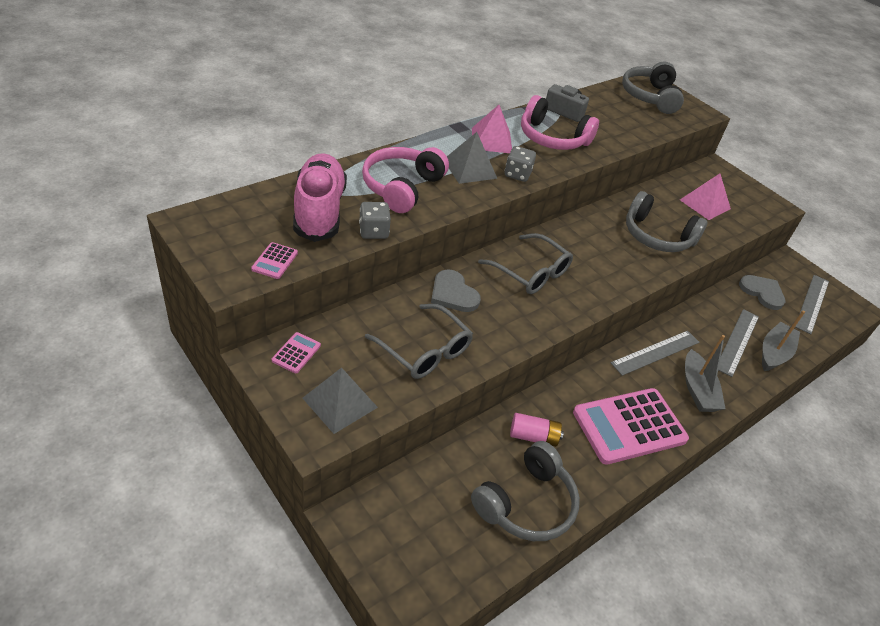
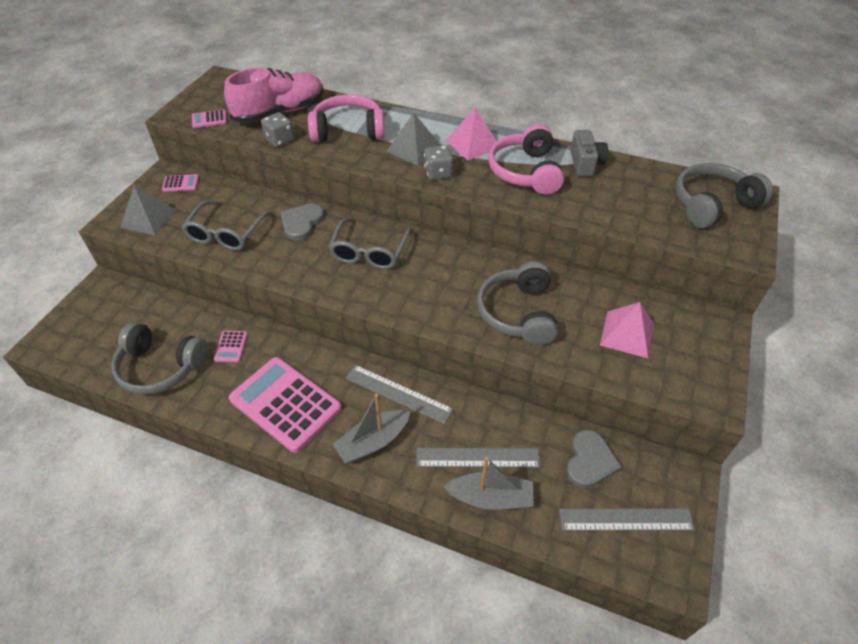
camera: 65 degrees right, 5 degrees up
(533, 436) = (231, 347): pink battery -> pink calculator

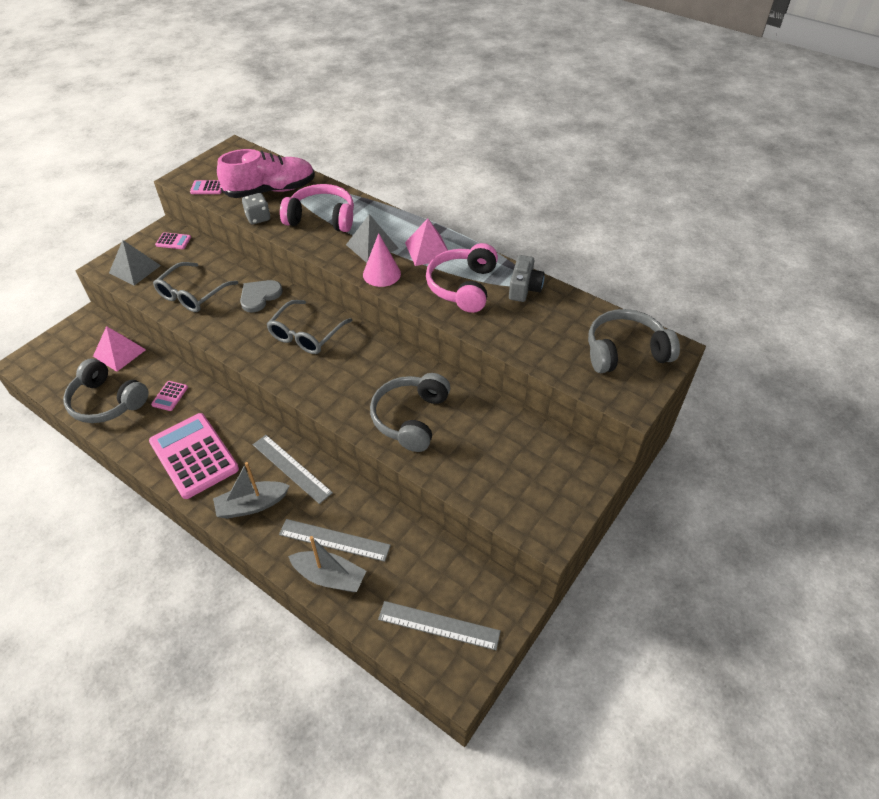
camera: 15 degrees right, 0 degrees up
(438, 173) = (381, 274): grey dice -> pink cone
(590, 461) = (432, 567): grey heart -> none
(627, 334) = (501, 458): pink pyramid -> pink pyramid (119, 352)

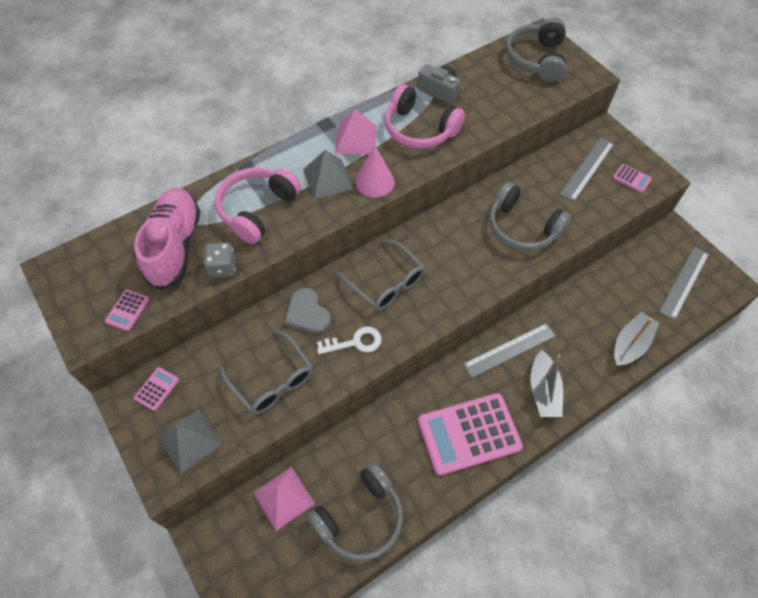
camera: 70 degrees left, 10 degrees up
(170, 396) = (377, 448): pink calculator -> pink calculator (631, 178)
(238, 331) = (355, 342): none -> white key
(334, 540) = (595, 333): grey ruler -> grey ruler (587, 168)

